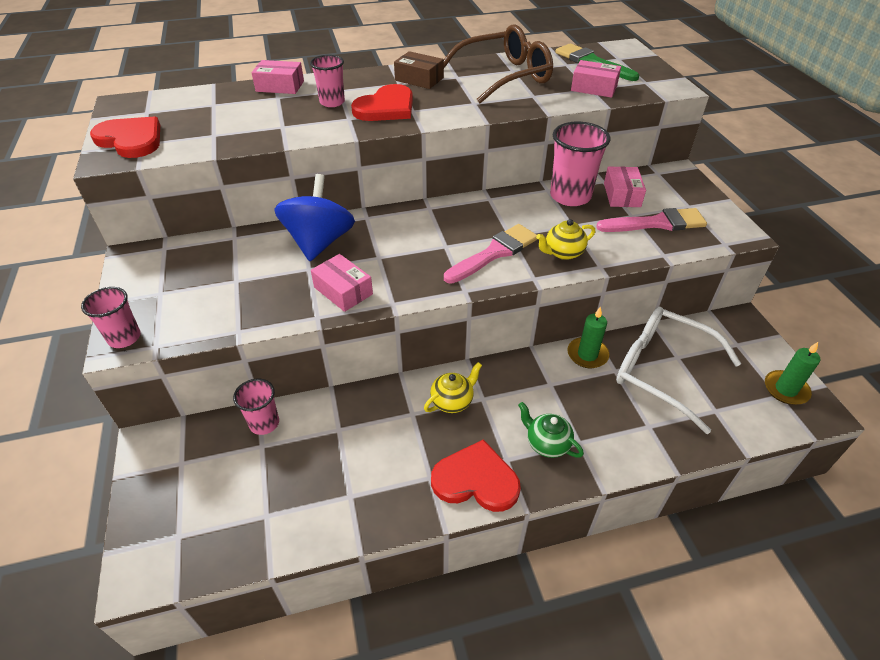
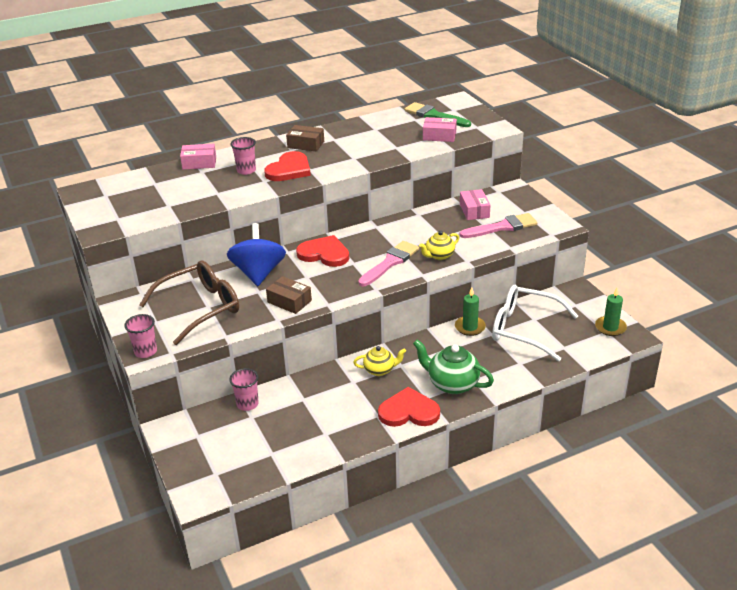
camera: 10 degrees left, 10 degrees down
(131, 140) = (107, 217): red heart -> red heart (324, 254)
(343, 290) = (289, 301): pink box -> brown box
(452, 401) = (380, 370): yellow teapot -> yellow teapot turned 45 degrees clockwise
(504, 76) = (370, 135): brown glasses -> brown glasses (200, 308)
(547, 443) = (452, 384): green teapot -> green teapot, size x1.61
(570, 196) = (436, 217): pink cup -> none

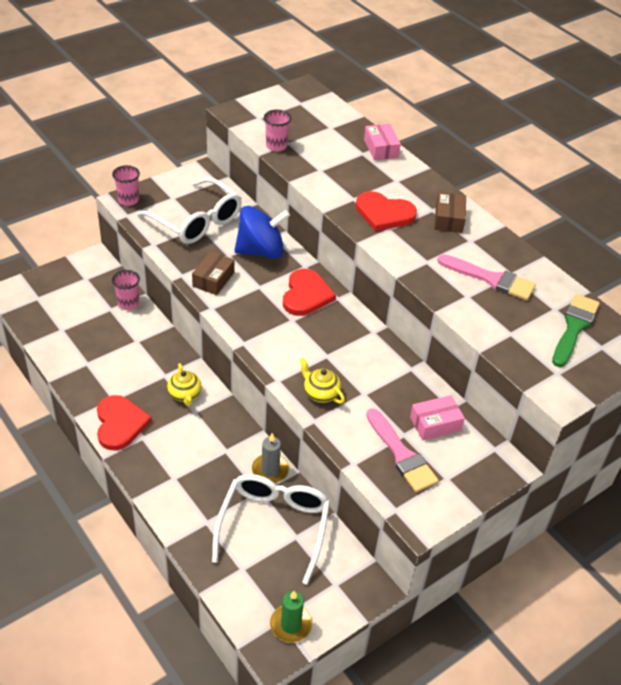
camera: 75 degrees right, 10 degrees up
(200, 308) = (196, 221): brown glasses -> white glasses
(246, 170) = (373, 183): pink cup -> pink cup (276, 146)
(390, 263) = (297, 350): pink brush -> pink brush (490, 279)
(439, 136) = (514, 335): pink box -> none
(452, 384) = (165, 458): green teapot -> none
(470, 327) = (270, 470): green candle -> grey candle

